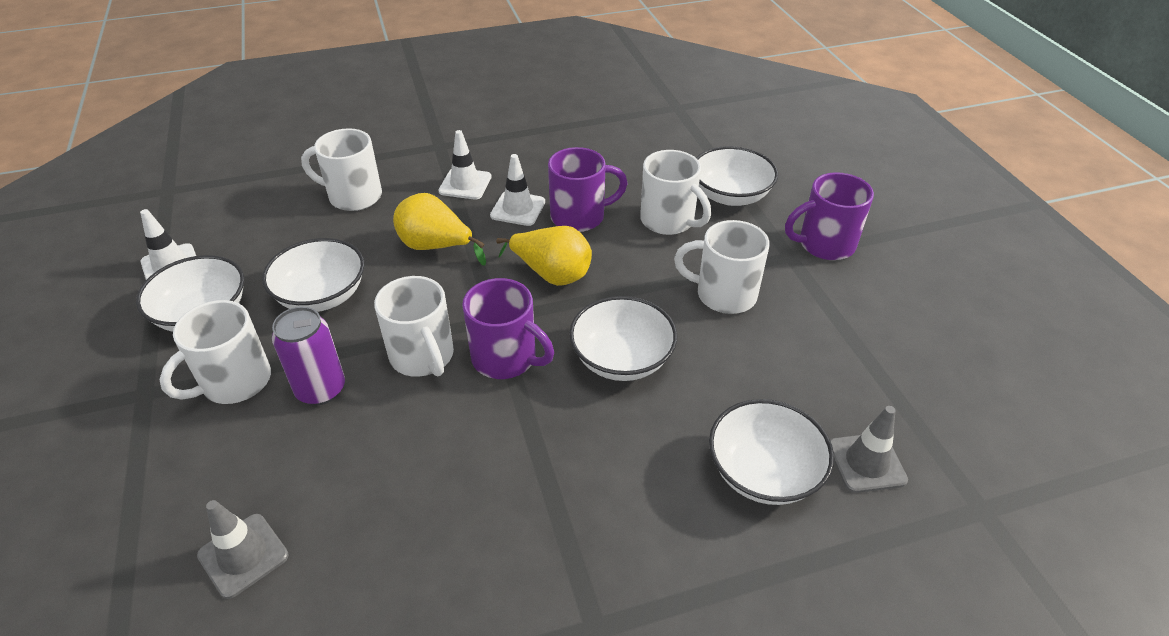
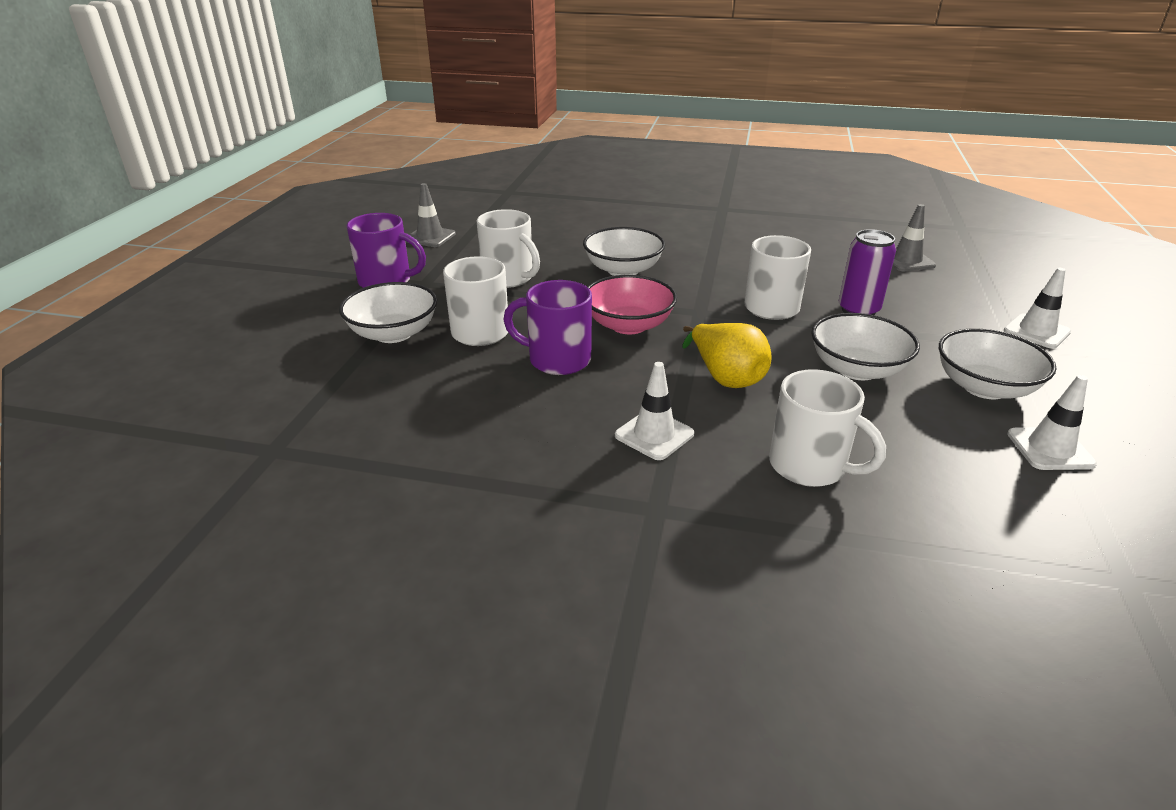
camera: 150 degrees left, 10 degrees down
(234, 382) = (934, 332): white mug -> none
(506, 358) = (706, 290): purple mug -> none
(518, 209) = (613, 387): white traffic cone -> white traffic cone (1036, 331)
(552, 274) = (628, 325): yellow pear -> pink bowl
(763, 472) = (593, 219): white bowl -> none
(866, 463) = (537, 210): grey traffic cone -> grey traffic cone (430, 237)

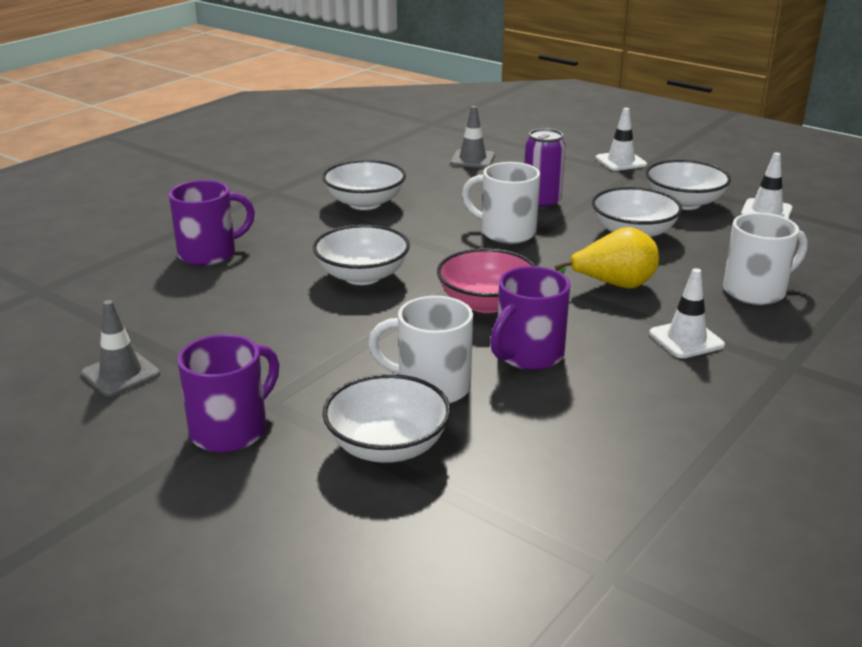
camera: 65 degrees left, 5 degrees down
(509, 278) = (313, 343): white mug -> none
(601, 217) = (209, 253): none -> purple mug
(748, 242) = (365, 203): none -> white bowl

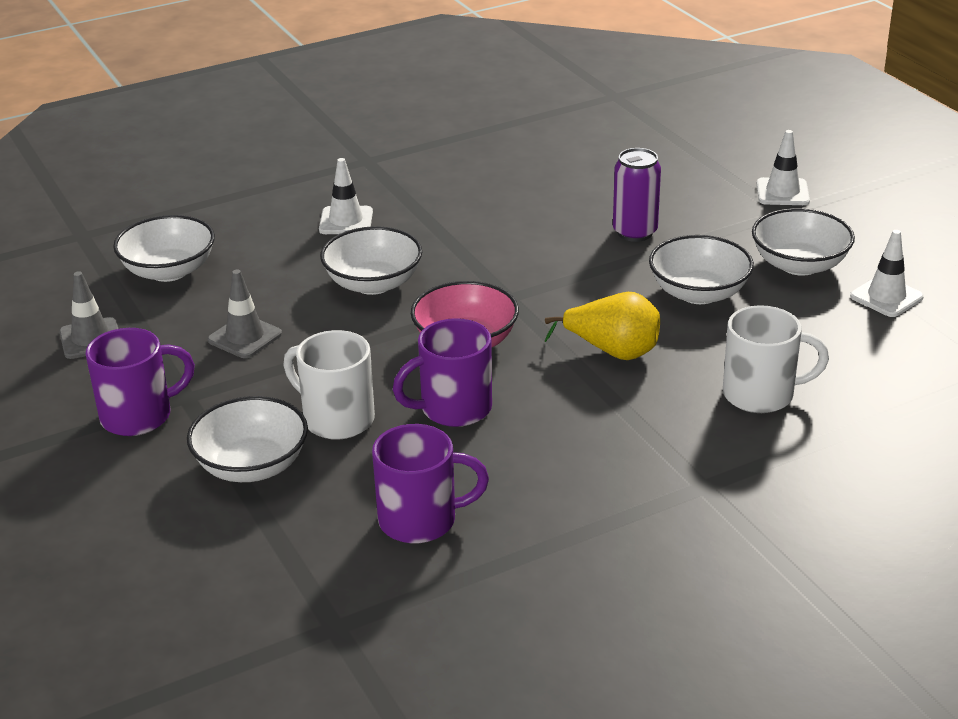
camera: 25 degrees right, 5 degrees up
(209, 253) = (253, 226): purple mug -> purple mug (420, 520)
(365, 203) = (448, 194): white bowl -> white bowl (169, 271)
(472, 159) = (612, 157): grey traffic cone -> grey traffic cone (245, 337)
(506, 232) = (561, 262): white mug -> none
(686, 339) = (626, 431): white traffic cone -> white traffic cone (346, 221)

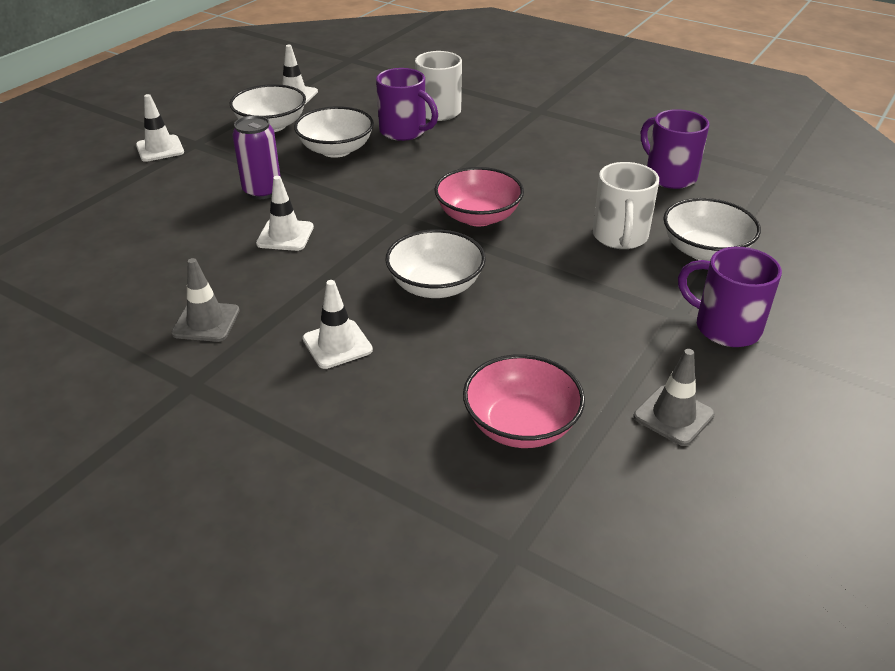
camera: 120 degrees left, 5 degrees up
(169, 271) = (521, 425): white bowl -> pink bowl
(245, 337) = (575, 321): grey traffic cone -> grey traffic cone (206, 322)
(453, 409) = (558, 197): purple mug -> purple mug (404, 131)
(534, 229) = (285, 235): none -> white traffic cone
(613, 352) = (436, 162): yellow pear -> none

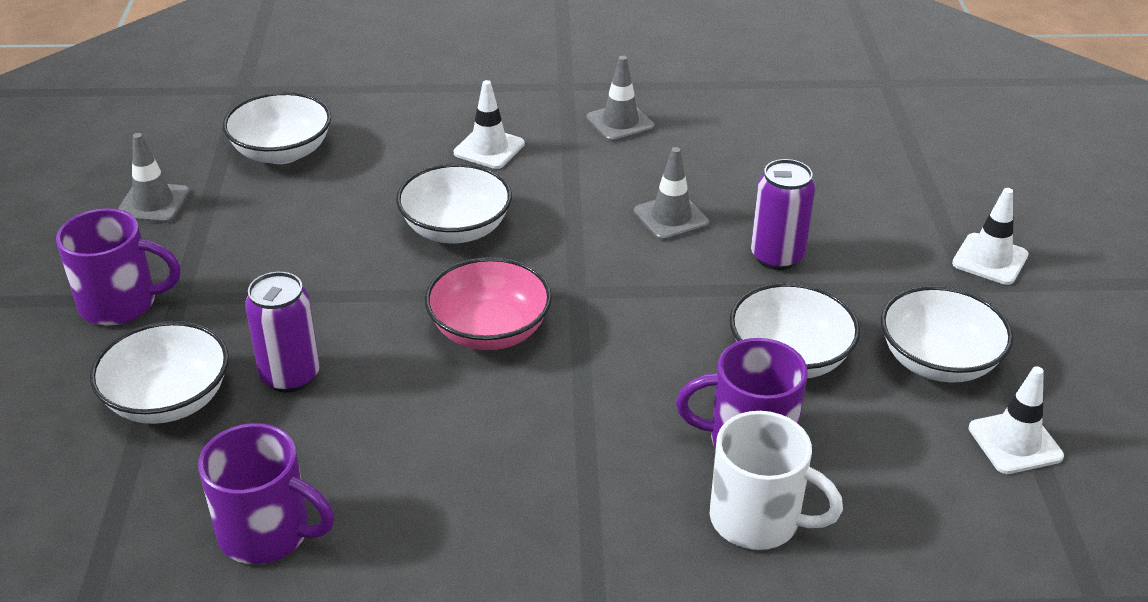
camera: 145 degrees right, 0 degrees up
(285, 235) = (671, 218): white traffic cone -> grey traffic cone
(521, 425) = (282, 152): pink bowl -> white bowl
(620, 237) = (290, 376): white mug -> purple can

